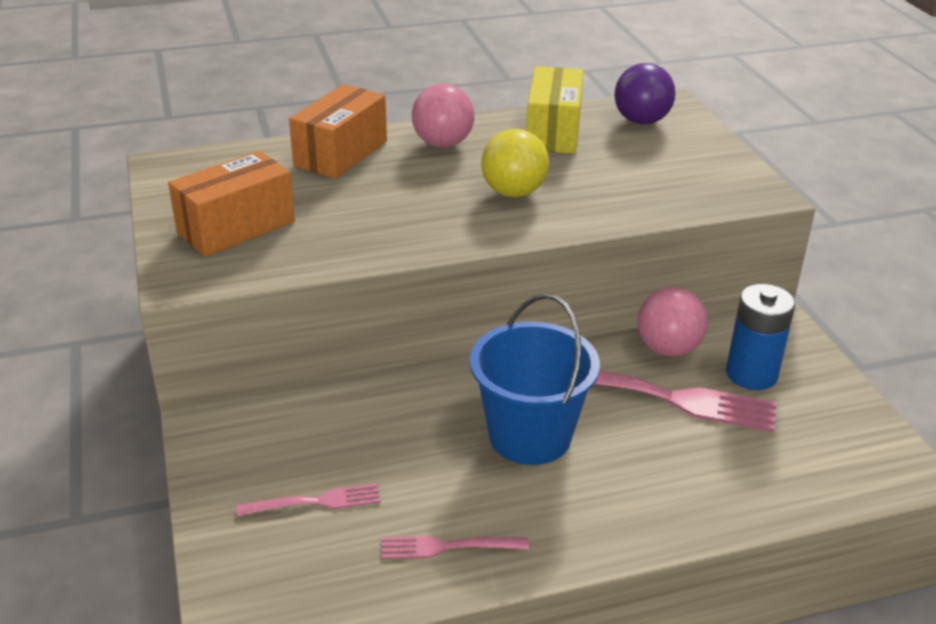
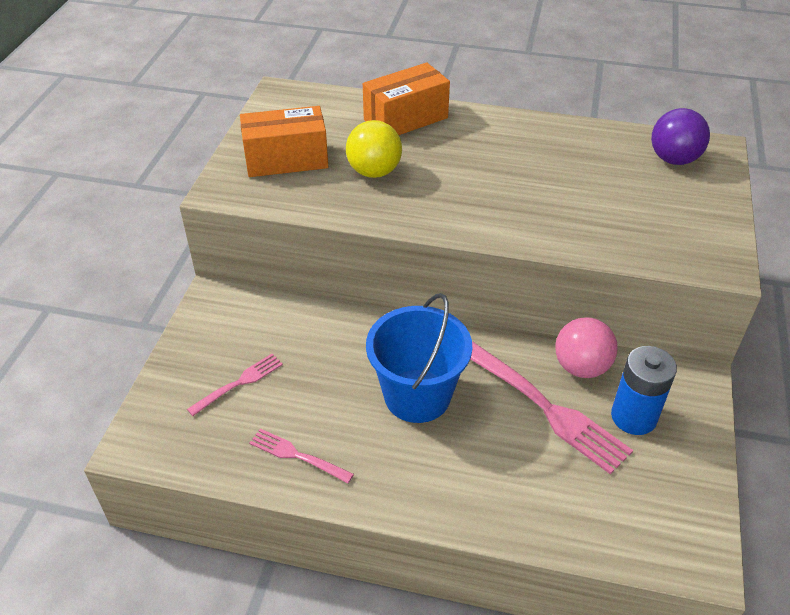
camera: 30 degrees right, 10 degrees up
(315, 502) = (239, 383): pink fork -> pink fork turned 60 degrees counterclockwise
(443, 144) = (489, 133): pink ball -> none
(513, 192) = (507, 194): yellow ball -> yellow ball (374, 172)
(553, 132) = (587, 147): yellow box -> none

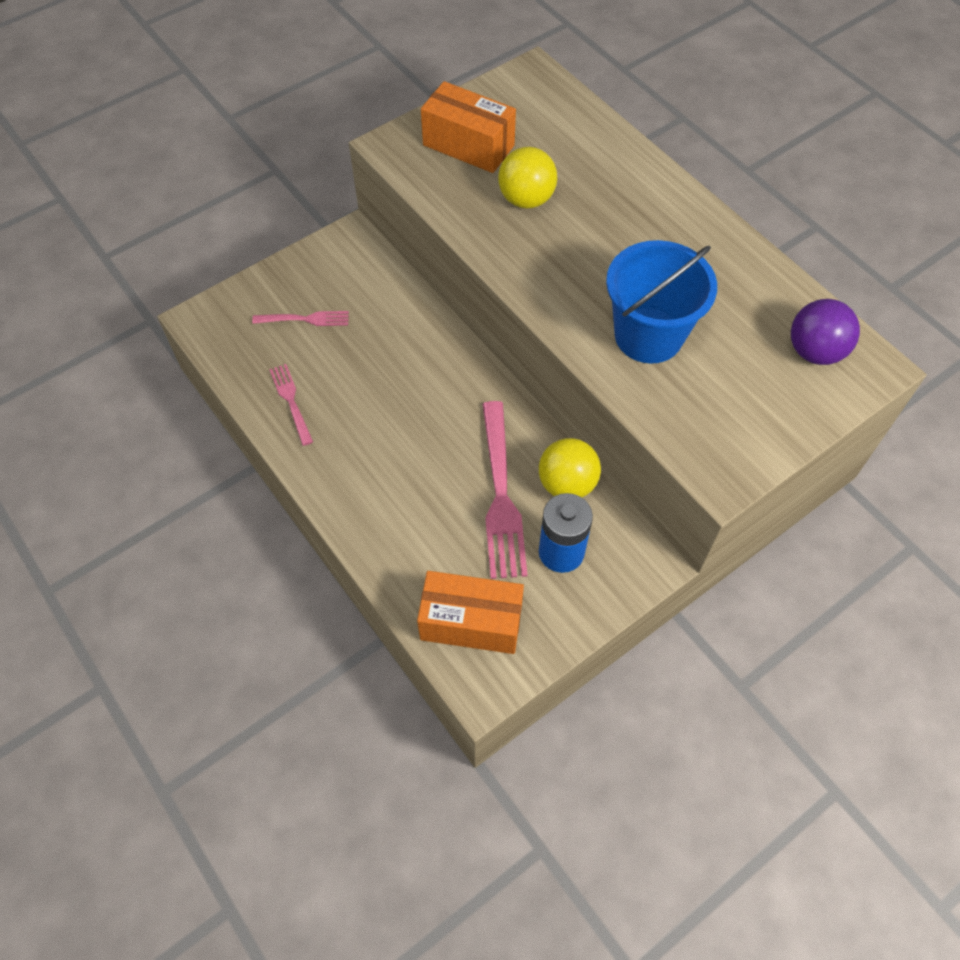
camera: 40 degrees right, 15 degrees up
(406, 119) = (611, 161): orange box -> orange box (471, 622)
(417, 396) = (416, 416): blue bucket -> blue bucket (648, 335)
(581, 367) = (567, 484): pink ball -> yellow ball

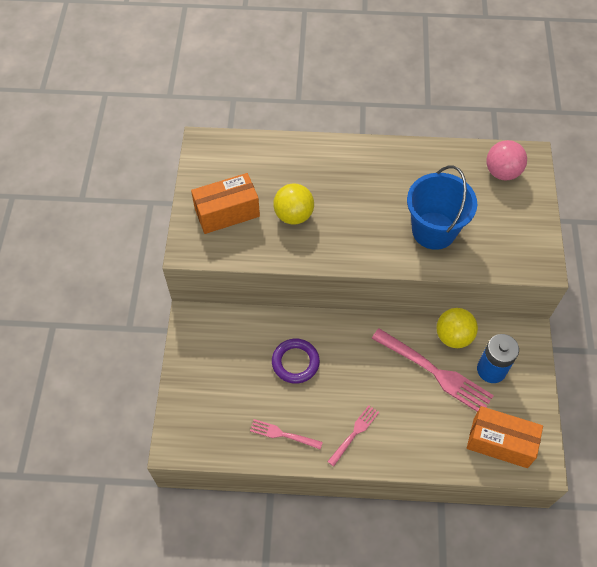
camera: 50 degrees left, 0 degrees up
(305, 319) = (229, 386): pink fork -> pink fork (354, 433)
(386, 356) = (295, 362): none -> purple ring
(471, 622) = (500, 442): orange box -> orange box turned 60 degrees clockwise
(815, 351) = (502, 172): purple ball -> pink ball

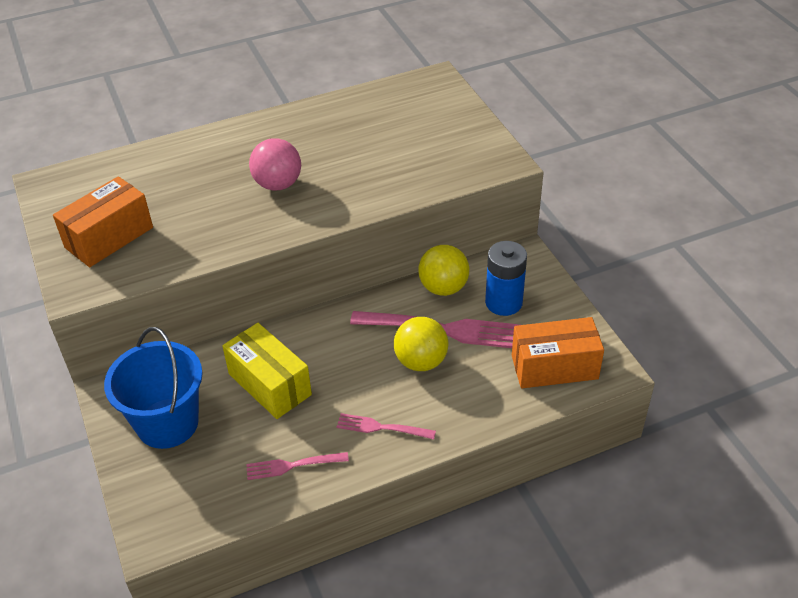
camera: 25 degrees left, 15 degrees down
(293, 215) = (195, 212): yellow ball -> yellow ball (421, 361)
(295, 362) = (269, 384): purple ring -> yellow box
(354, 433) = (382, 427): pink fork -> pink fork turned 90 degrees counterclockwise
(434, 230) = (369, 172): blue bucket -> blue bucket (167, 423)
(502, 172) = (414, 99): pink ball -> pink ball (278, 184)

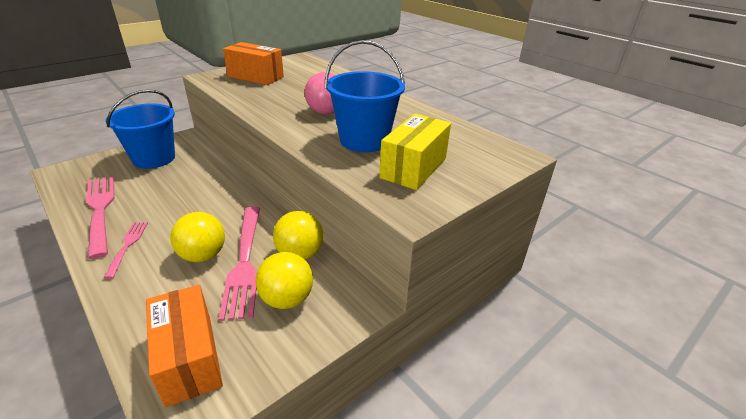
camera: 70 degrees right, 10 degrees down
(269, 384) = (183, 187): yellow box -> yellow box (413, 168)
(293, 465) = (100, 210): pink fork -> pink fork, size x1.87
(366, 166) = (364, 140): none -> blue bucket
(503, 302) = (287, 299): blue battery -> yellow ball

